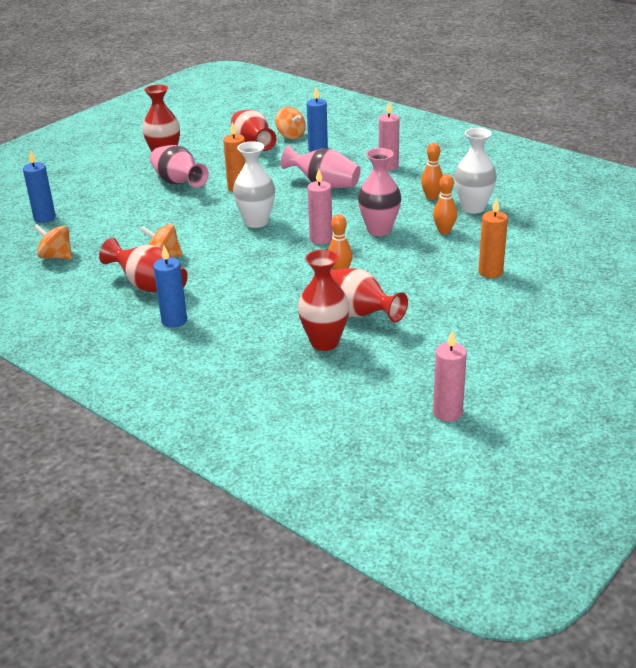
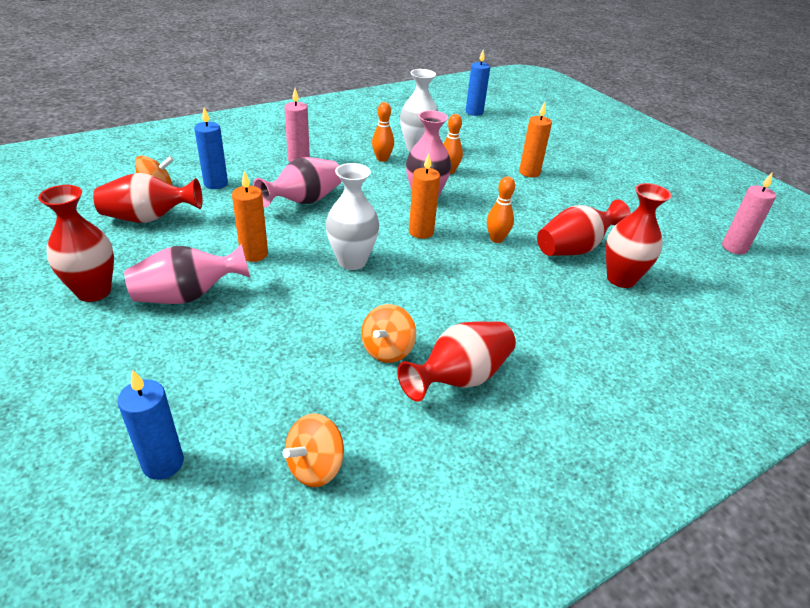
camera: 75 degrees left, 5 degrees up
(174, 321) = (551, 372): blue candle -> blue candle (474, 112)
(321, 239) = (421, 232): pink candle -> orange candle

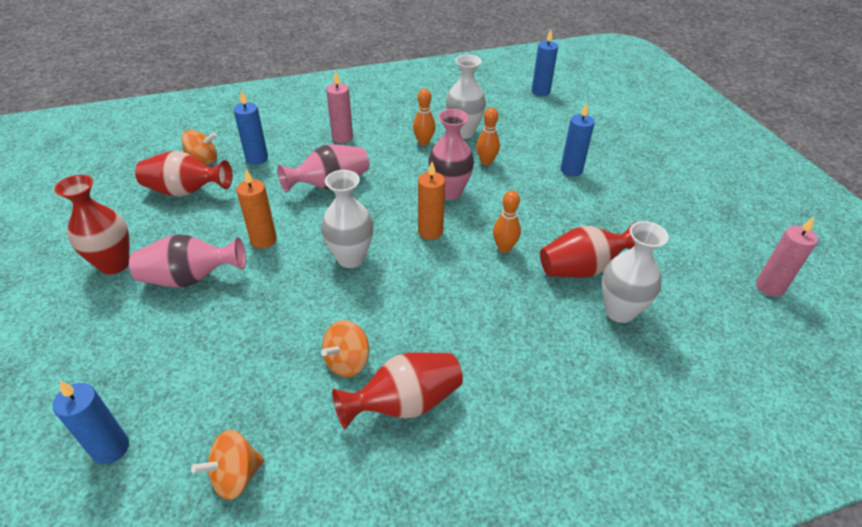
camera: 15 degrees right, 5 degrees up
(529, 172) = (571, 170): orange candle -> blue candle
(621, 279) = (620, 311): red vase -> white vase

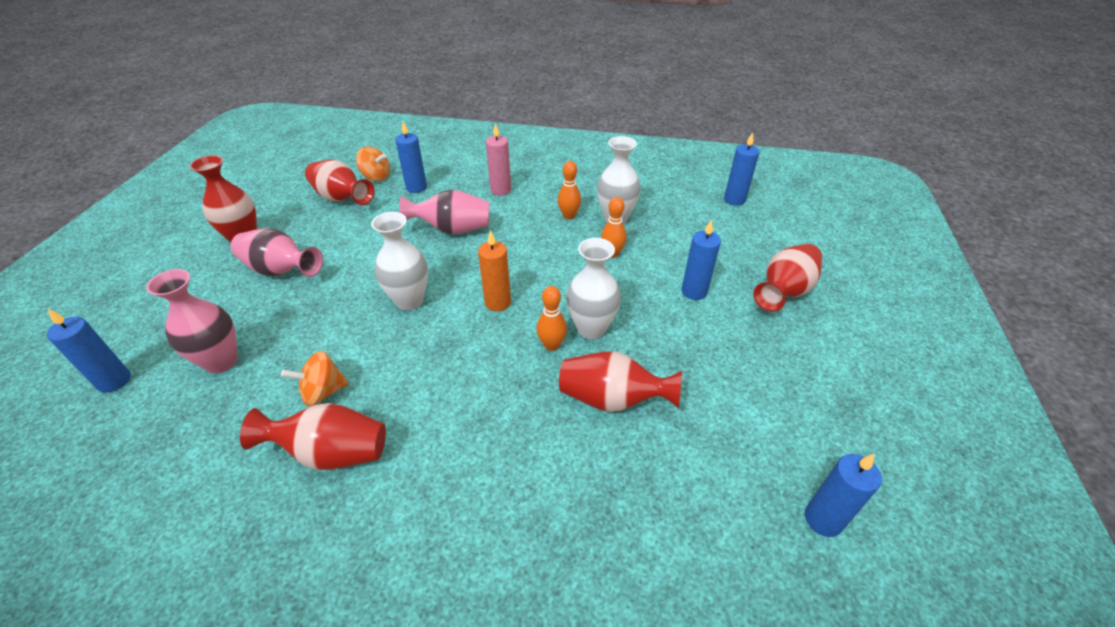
camera: 30 degrees right, 0 degrees up
(236, 476) = (162, 447): orange spinning top -> none
(263, 240) = (358, 259): orange candle -> none
(449, 192) = (549, 271): pink vase -> pink vase (221, 361)
(620, 311) = (610, 462): white vase -> white vase (591, 328)
(630, 149) = (784, 291): none -> red vase
(769, 287) = (823, 519): pink candle -> blue candle

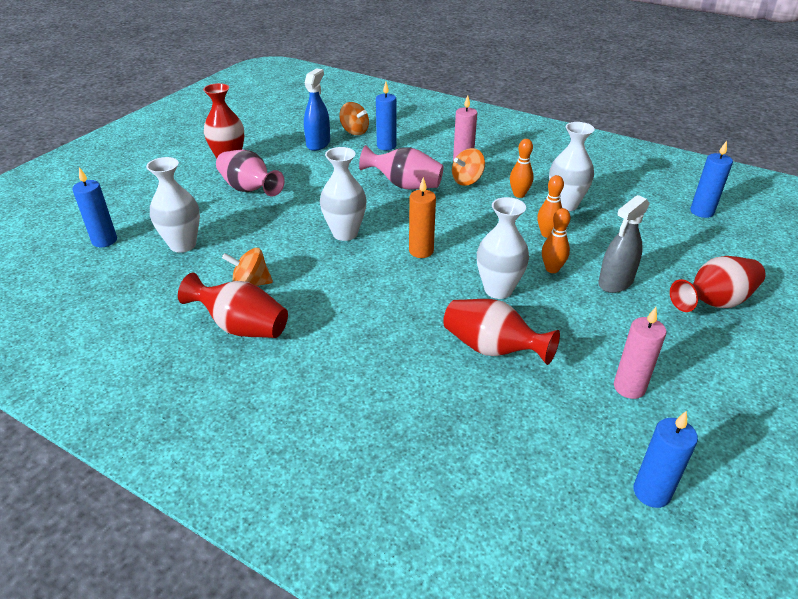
camera: 20 degrees right, 5 degrees down
(221, 361) = (183, 245): pink vase -> white vase
(341, 198) = (318, 143): red vase -> blue spray bottle
(513, 211) = (467, 180): none -> orange spinning top
(551, 345) = (455, 294): orange bowling pin -> orange bowling pin (552, 269)
(694, 291) = (615, 282): blue candle -> grey spray bottle
(754, 405) = (629, 387): none -> pink candle

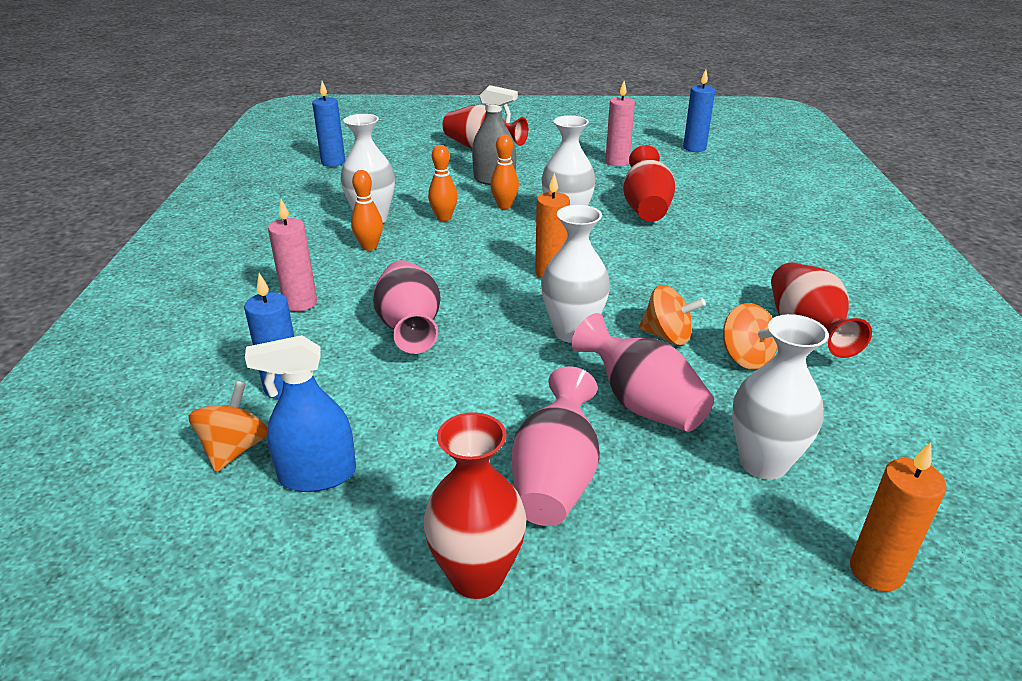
camera: 120 degrees left, 5 degrees down
(104, 241) = (876, 571): blue candle -> orange candle
(262, 230) = (642, 404): none -> pink vase
(467, 180) = (358, 286): orange spinning top -> orange spinning top (667, 336)

